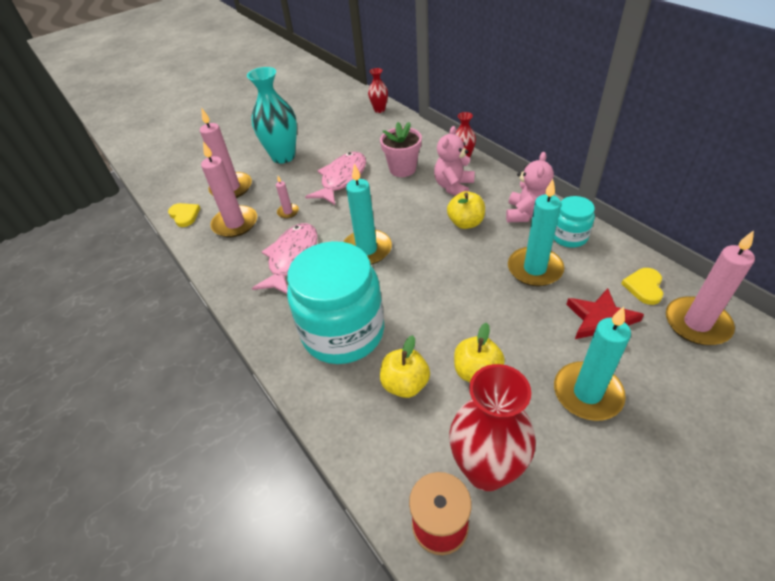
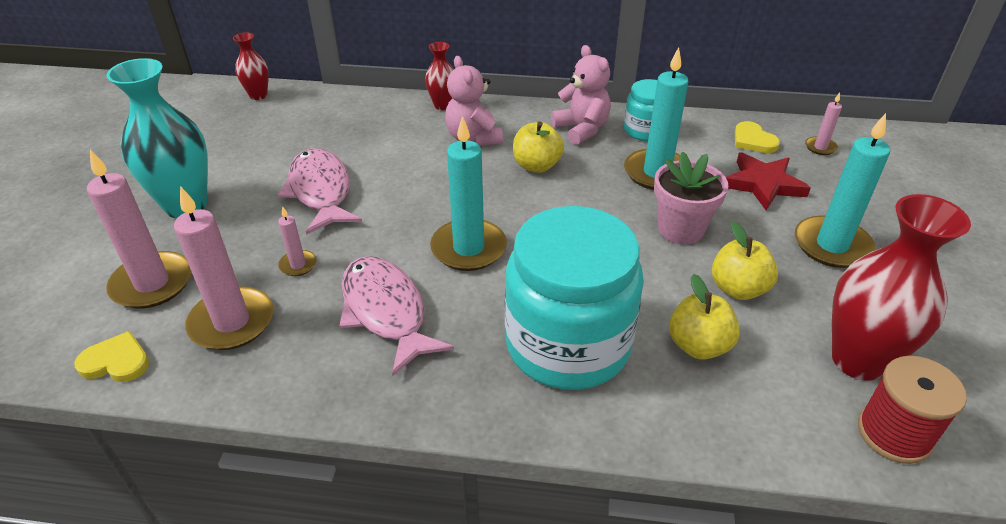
camera: 50 degrees left, 5 degrees down
(402, 169) = (387, 146): pink flower pot -> pink flower pot (680, 229)
(697, 323) = (820, 147): pink candle -> pink candle, size x0.48

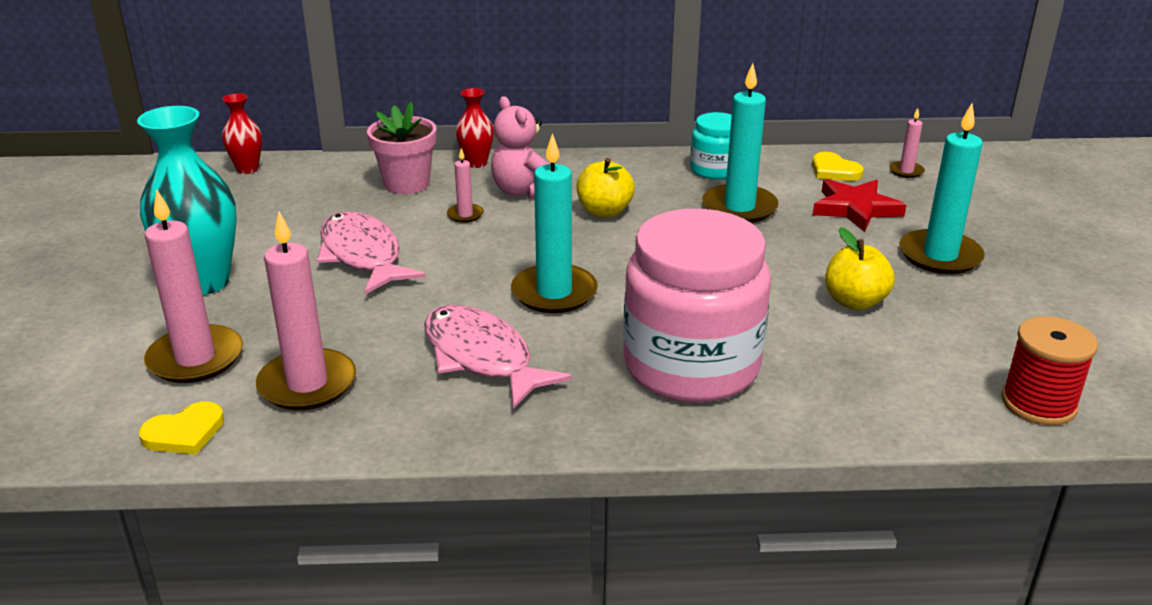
camera: 10 degrees left, 10 degrees down
(116, 361) = (184, 433): yellow heart -> yellow heart turned 150 degrees clockwise
(298, 265) = (363, 325): pink candle -> pink candle (465, 215)
(568, 345) = (691, 366): turquoise jar -> pink jar
(581, 129) = (644, 174): pink teddy bear -> none
(680, 229) = (780, 256): pink flower pot -> pink flower pot (406, 184)
(698, 345) = (827, 353): yellow apple -> none
(858, 360) = (990, 349): red vase -> none

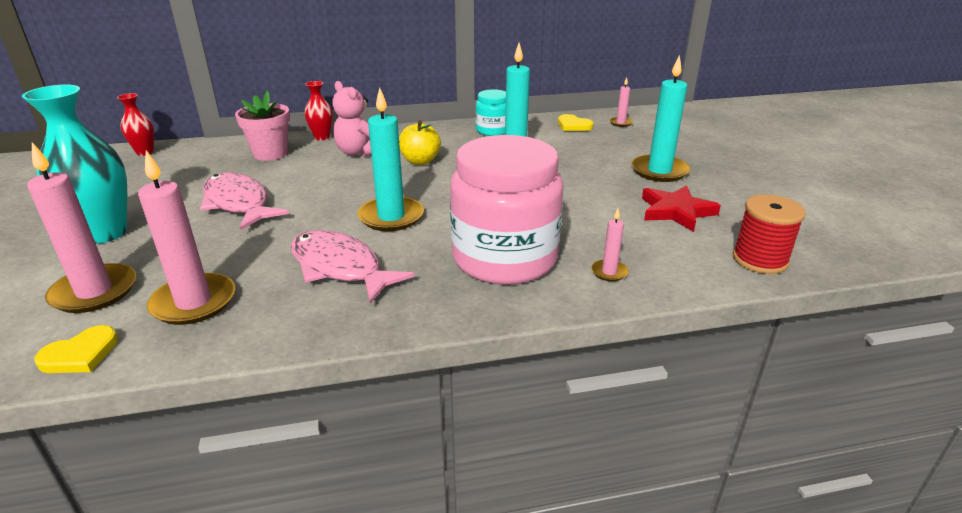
camera: 10 degrees left, 0 degrees up
(465, 215) = (317, 170): pink candle -> pink candle (609, 272)
(854, 301) = (611, 204): yellow apple -> none
(855, 209) = (594, 147): red star -> red star (676, 211)

